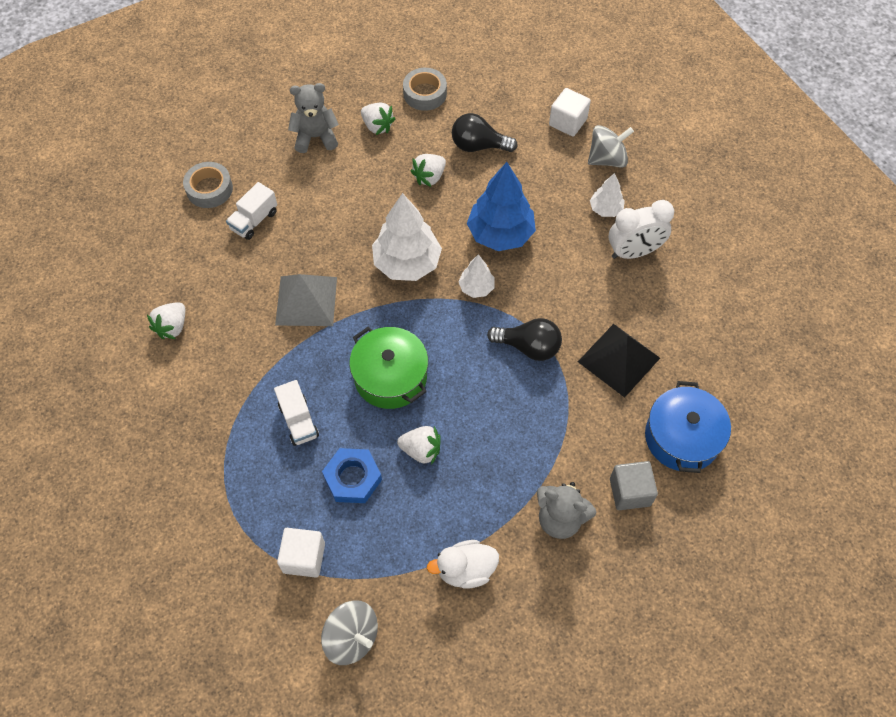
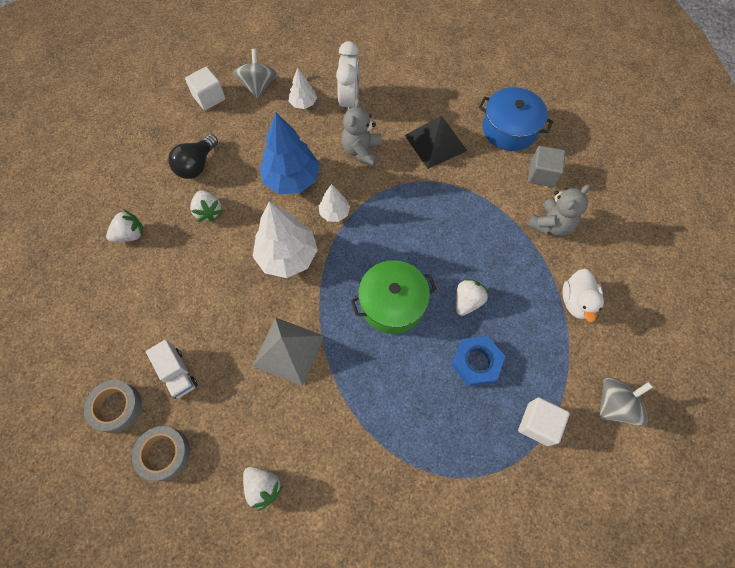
camera: 70 degrees left, 5 degrees up
(298, 421) = (408, 392): white truck -> none
(315, 137) = (111, 290): grey teddy bear -> grey teddy bear (362, 151)
(425, 94) = (117, 186): grey tape -> grey tape (164, 454)
(528, 347) = (403, 195): black light bulb -> none

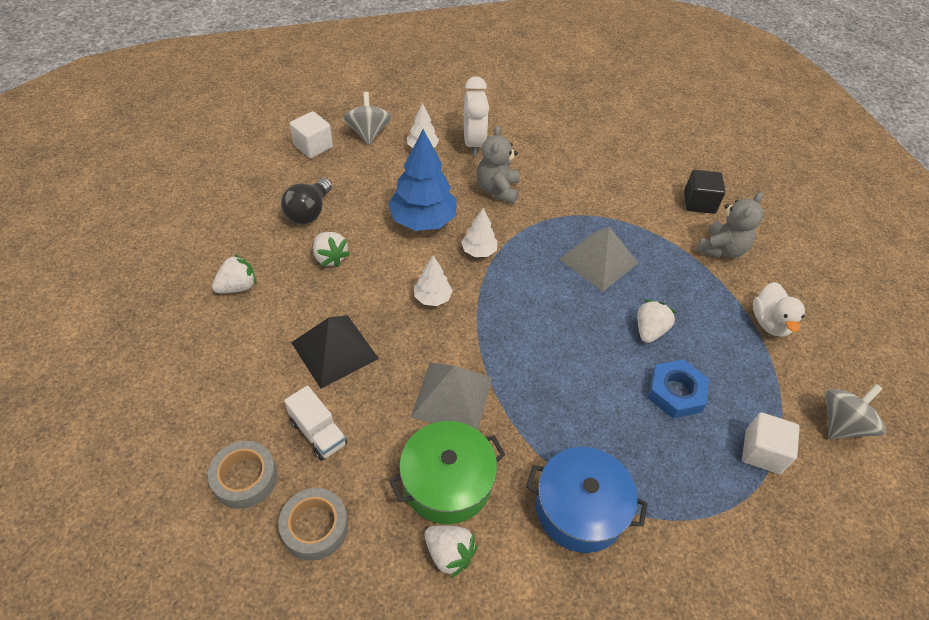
camera: 10 degrees left, 15 degrees down
(287, 256) = (432, 298): white tree -> white tree, size x0.52
(392, 304) = (565, 338): green pot -> green pot (447, 482)
(435, 143) = (577, 178): black pyramid -> black pyramid (334, 350)
(437, 229) = (598, 260): none -> grey pyramid
(509, 129) = (653, 162): blue pot -> blue pot (580, 509)
(542, 174) = (699, 202): grey cube -> black cube

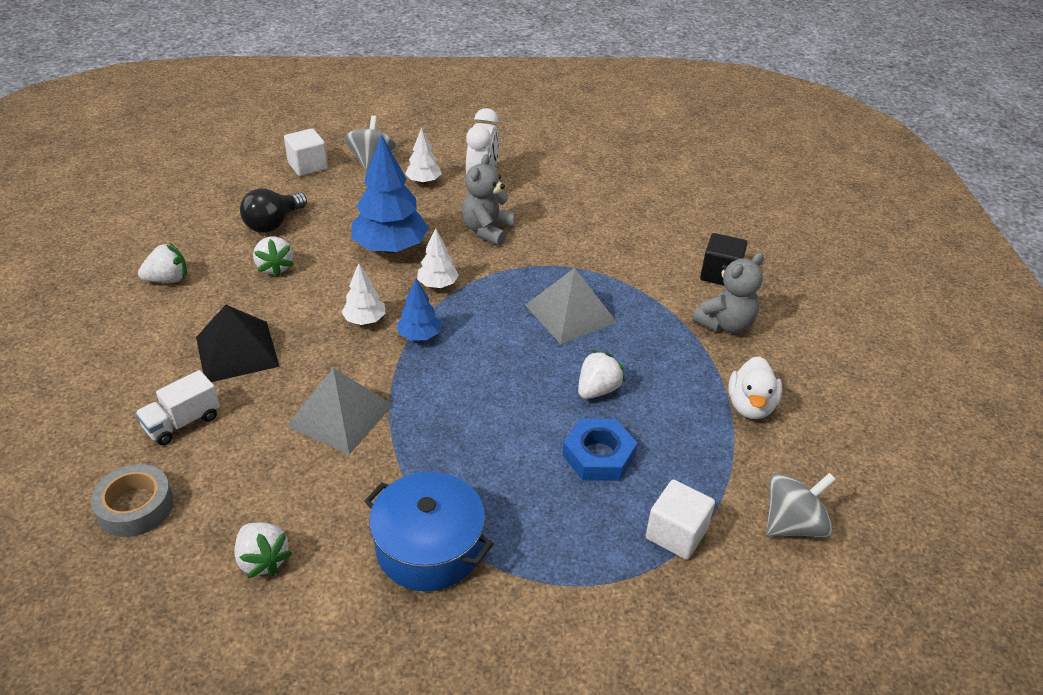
camera: 15 degrees right, 10 degrees down
(245, 478) = (88, 449): grey tape -> none
(318, 433) = (182, 422): white truck -> white truck turned 75 degrees clockwise
(447, 482) = (294, 493): green pot -> none
(485, 305) = (419, 336): none -> blue tree

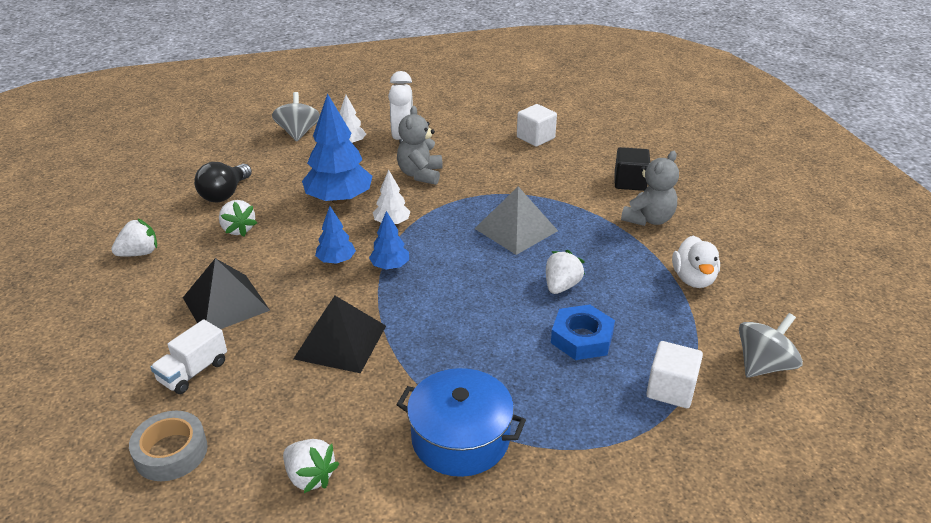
camera: 10 degrees left, 5 degrees down
(308, 166) = (241, 144): white cube -> white cube (535, 138)
(340, 415) = (340, 342): grey pyramid -> black pyramid
(365, 320) = (336, 261): white tree -> blue tree

